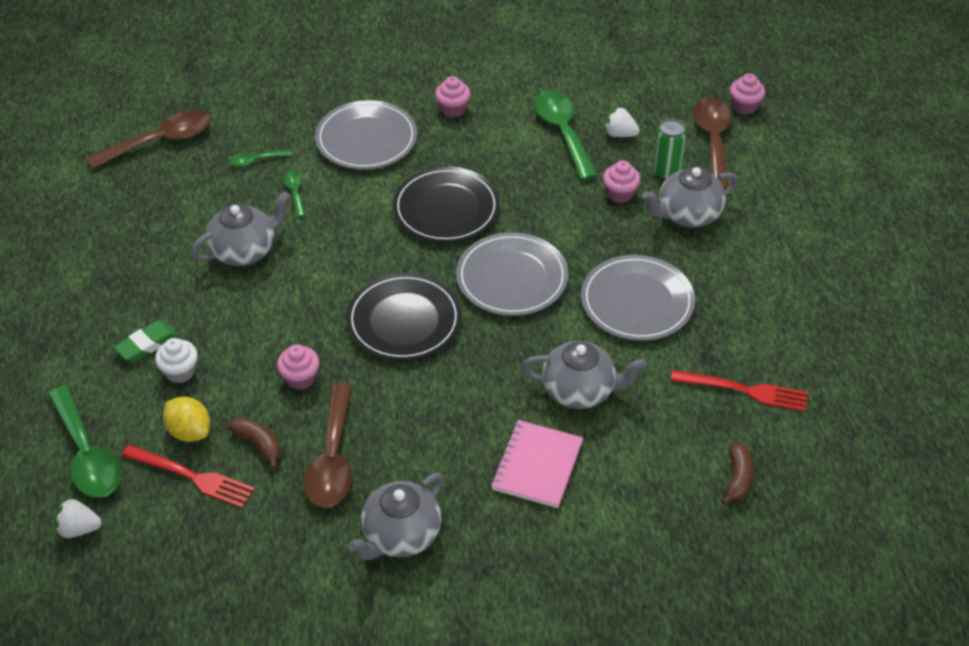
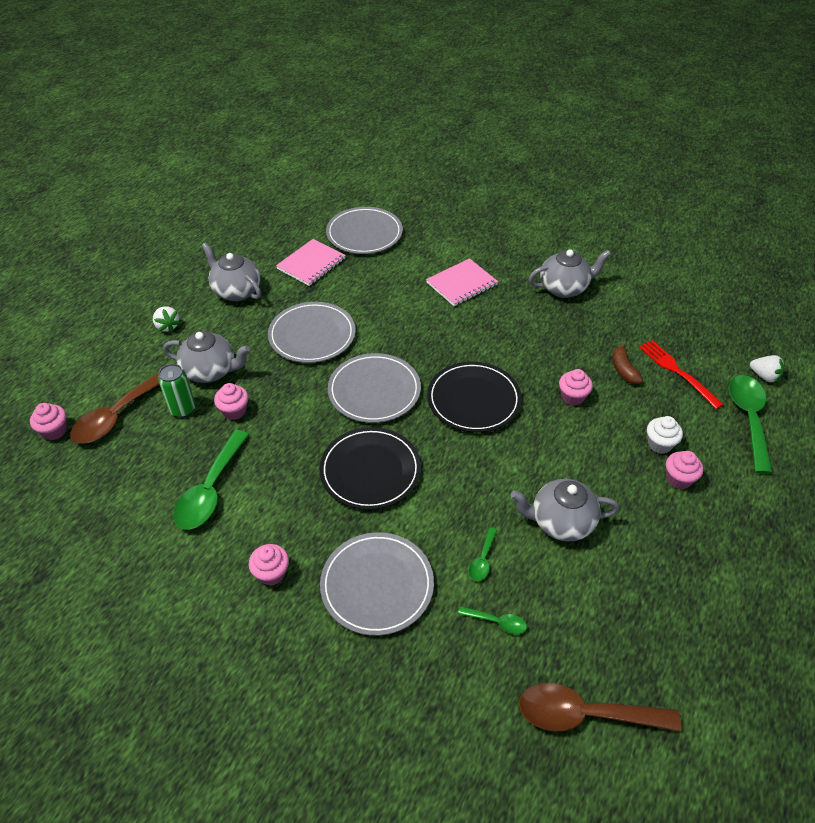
camera: 145 degrees left, 0 degrees up
(147, 344) = (678, 479): green eraser -> pink cupcake
(190, 431) = (668, 400): yellow lemon -> none
(332, 459) = (580, 340): brown spoon -> none
(580, 391) = (401, 306): grey teapot -> grey teapot (236, 291)
(619, 134) = (172, 461): white strawberry -> white strawberry (167, 326)
(737, 478) = (364, 234): brown banana -> grey plate
(745, 390) = (311, 264): red fork -> pink notebook

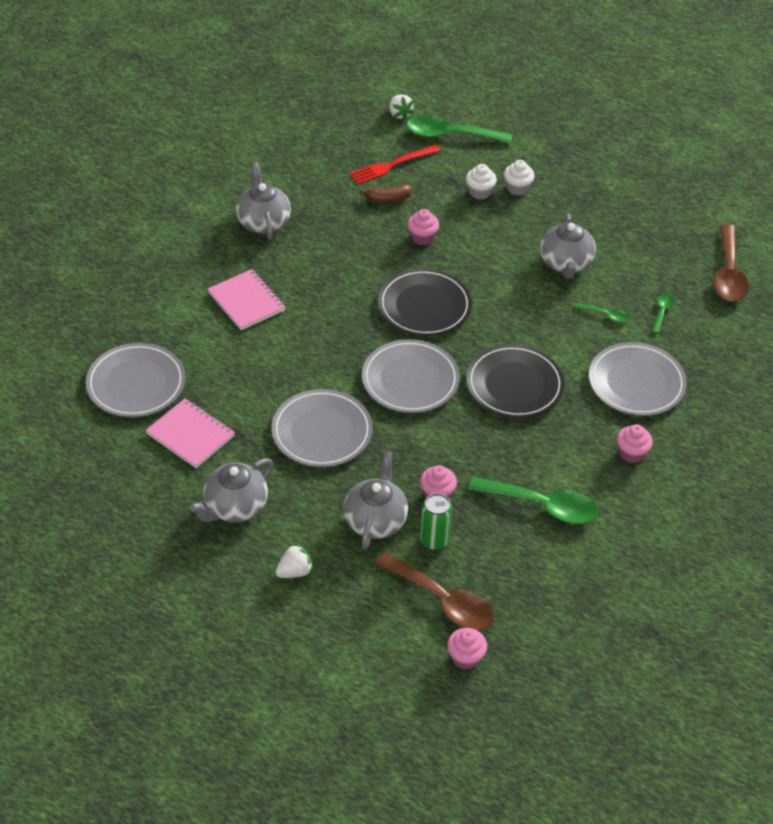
camera: 90 degrees left, 0 degrees up
(678, 479) = (517, 188): pink cupcake -> white cupcake
(764, 376) = (400, 114): white strawberry -> white strawberry turned 120 degrees clockwise

